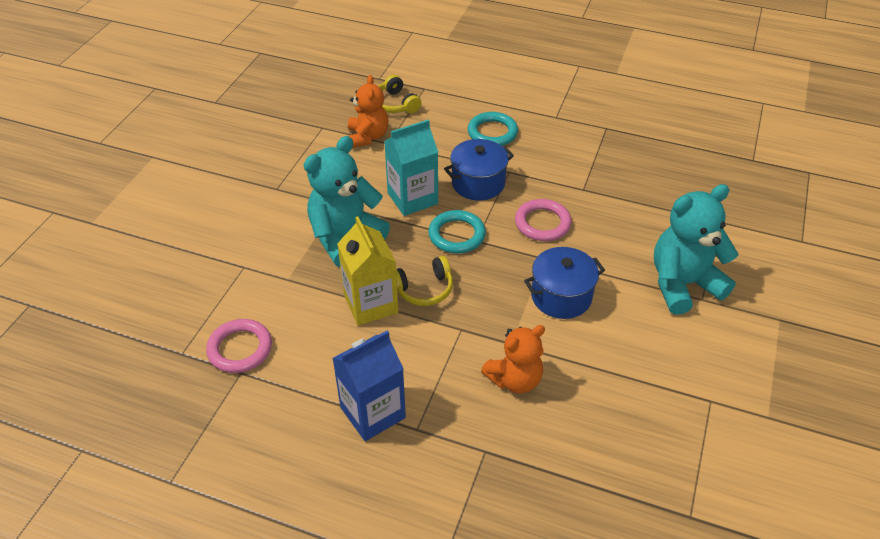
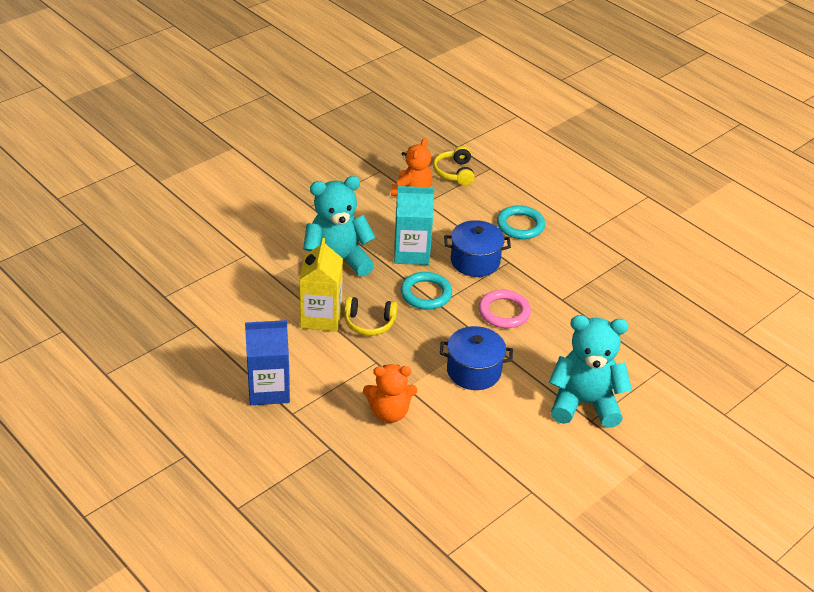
camera: 25 degrees right, 5 degrees down
(240, 349) = (206, 309): pink ring -> none

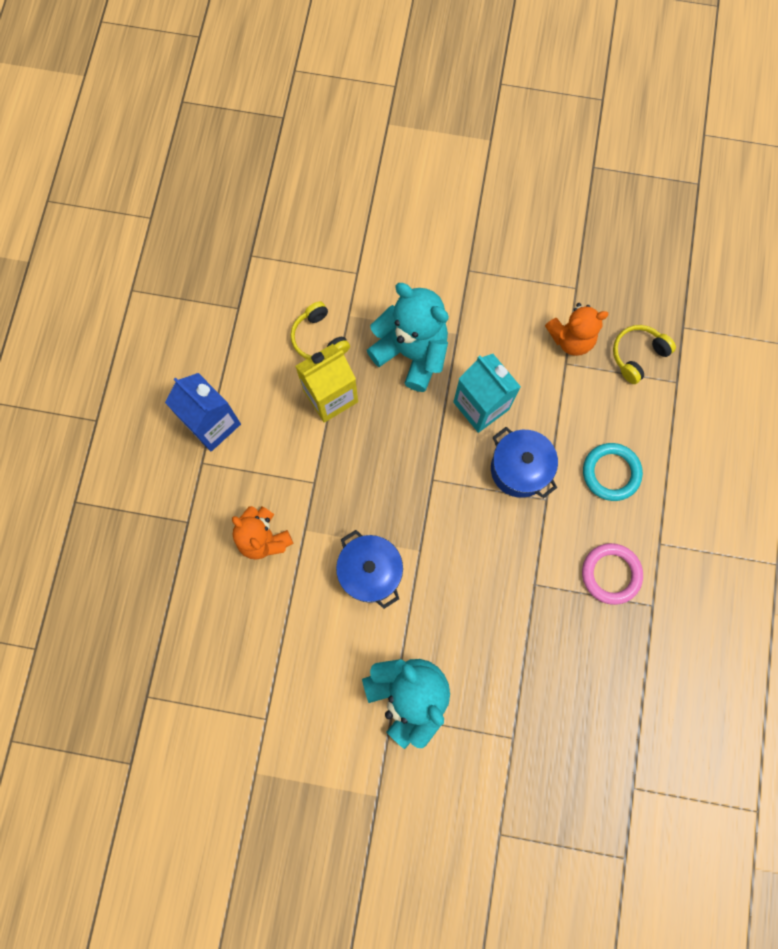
camera: 55 degrees right, 35 degrees up
(369, 323) = (357, 440): yellow headphones -> yellow headphones (319, 338)
(426, 294) = (436, 459): turquoise ring -> none
(504, 312) = (470, 544): pink ring -> pink ring (611, 574)

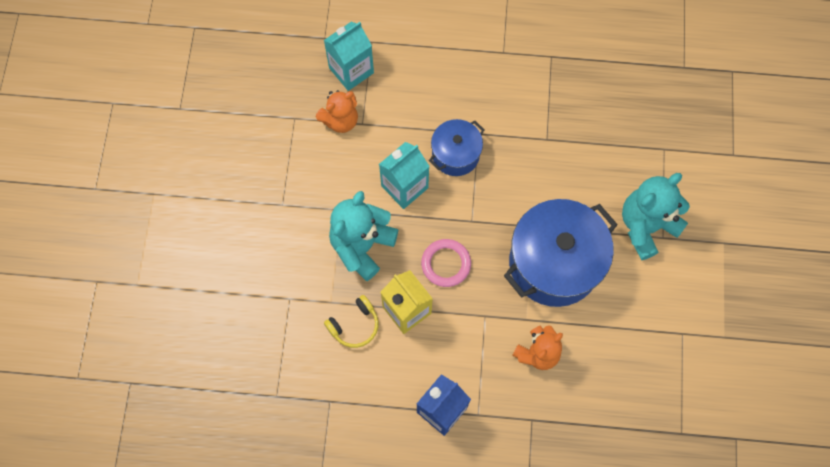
camera: 95 degrees left, 5 degrees down
(370, 572) = (554, 263): blue pot -> blue pot, size x1.84
(571, 339) = (340, 120): orange teddy bear -> orange teddy bear turned 75 degrees clockwise
(611, 473) = (451, 87): turquoise ring -> none
(611, 574) = (531, 85): pink ring -> pink ring (446, 264)
(637, 355) = (351, 70): yellow headphones -> turquoise carton

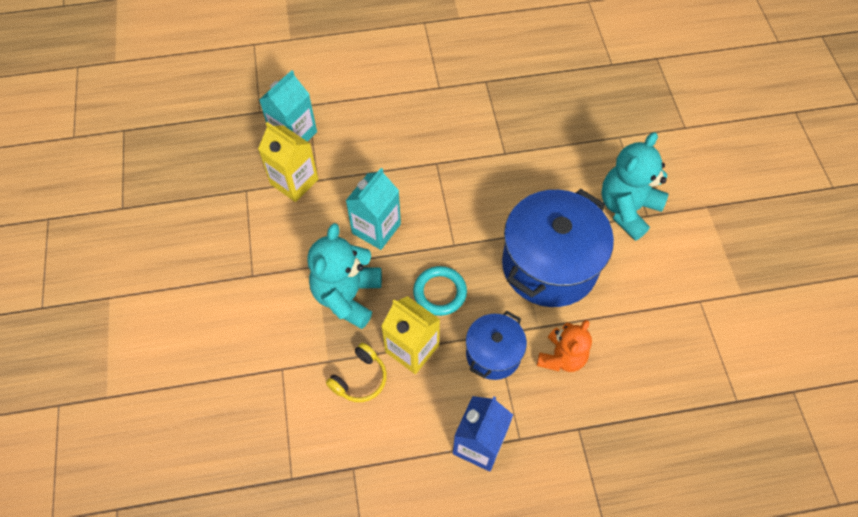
camera: 15 degrees left, 10 degrees down
(340, 120) = (294, 182): orange teddy bear -> yellow carton
(446, 264) = (440, 292): pink ring -> turquoise ring
(455, 154) = (419, 187): blue pot -> blue pot (493, 354)

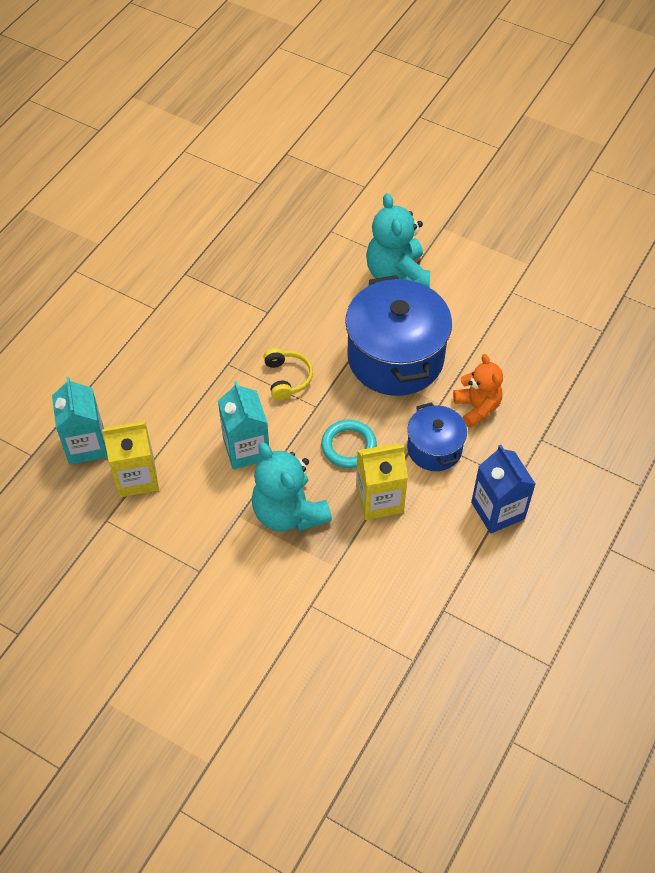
camera: 50 degrees left, 5 degrees down
(360, 378) = (371, 554): yellow headphones -> yellow headphones (287, 378)

